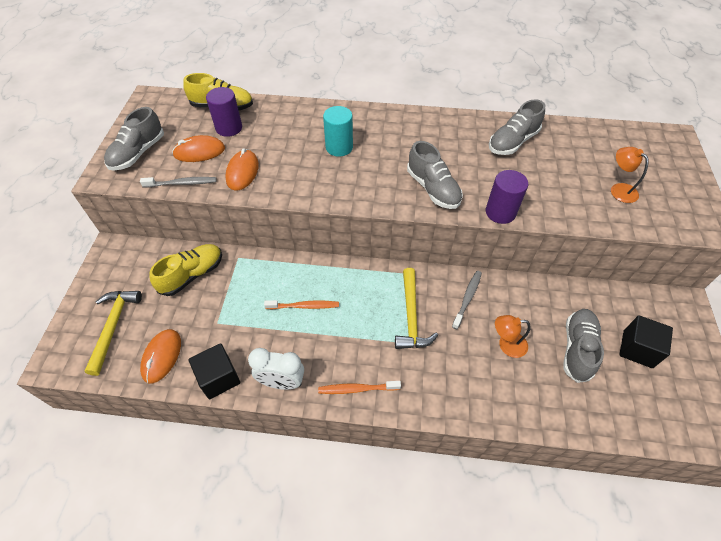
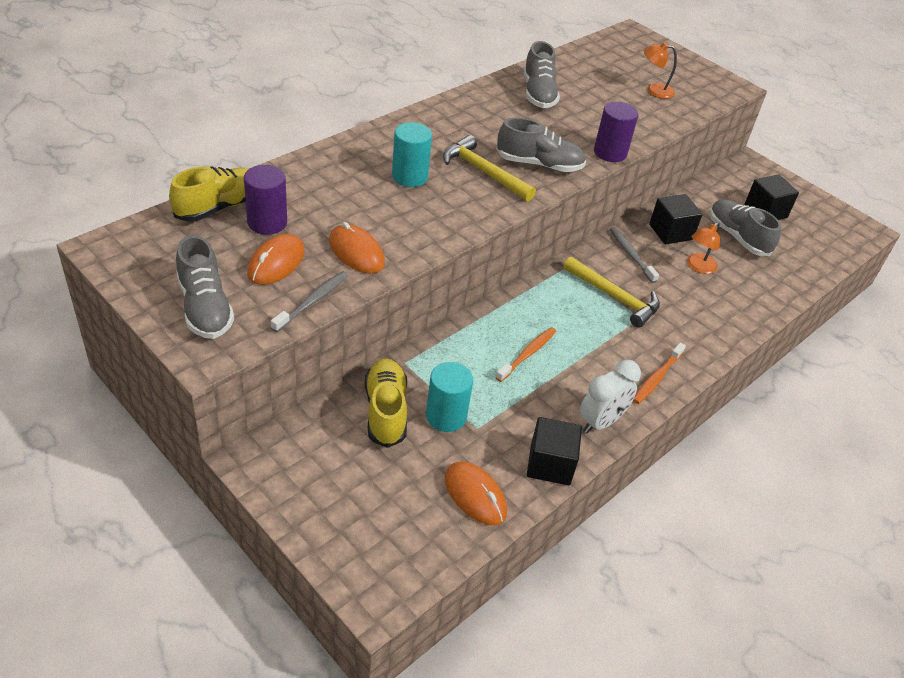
camera: 55 degrees left, 10 degrees down
(114, 326) = (384, 516): yellow hammer -> yellow hammer (483, 171)
(213, 303) = (446, 416): none -> turquoise cylinder
(523, 305) = (670, 232): none -> black cube

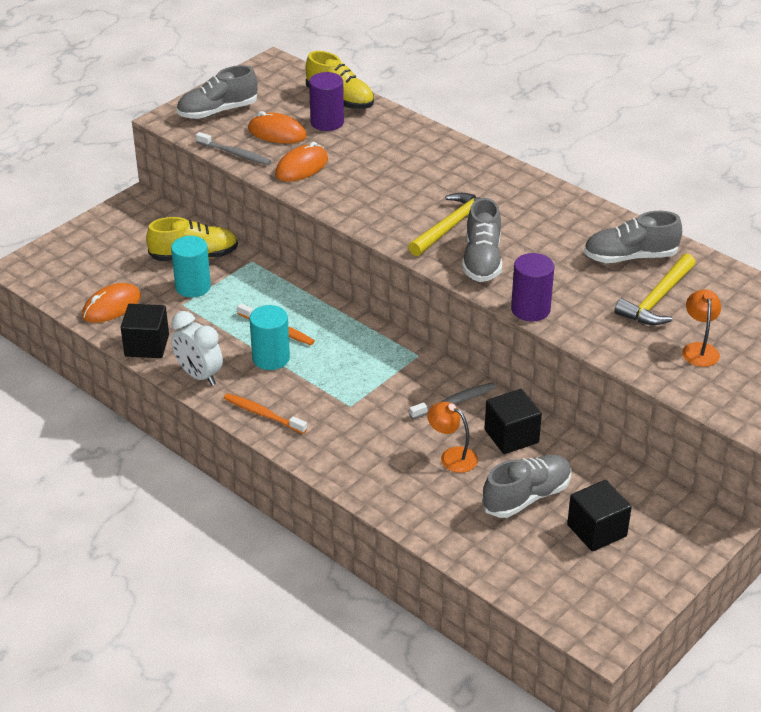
camera: 90 degrees right, 5 degrees down
(409, 177) = (423, 184): turquoise cylinder -> turquoise cylinder (271, 358)
(615, 297) = (376, 388): yellow hammer -> yellow hammer (656, 300)

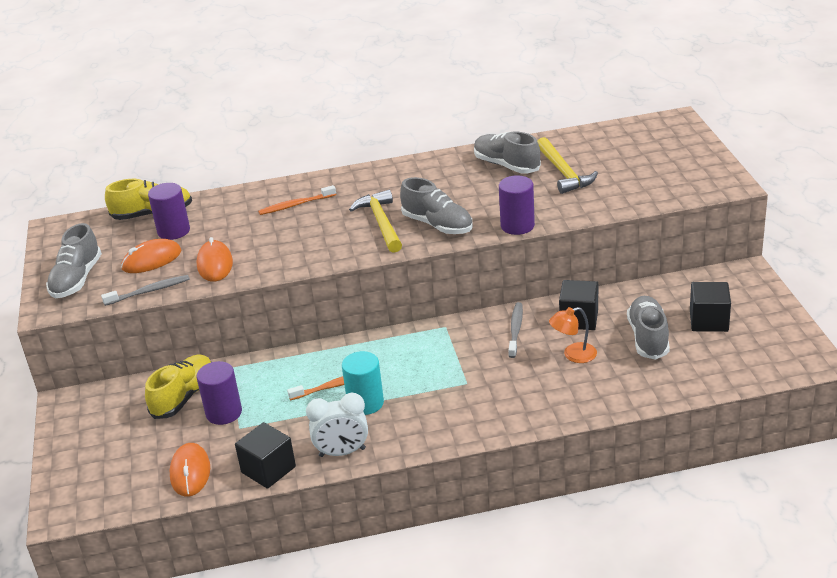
camera: 50 degrees left, 5 degrees down
(193, 287) = (224, 413): turquoise cylinder -> purple cylinder
(263, 414) = (428, 434): orange toothbrush -> orange toothbrush (295, 205)
(630, 257) = (506, 165): grey shoe -> grey shoe turned 105 degrees clockwise
(699, 349) = (632, 177): orange lamp -> none

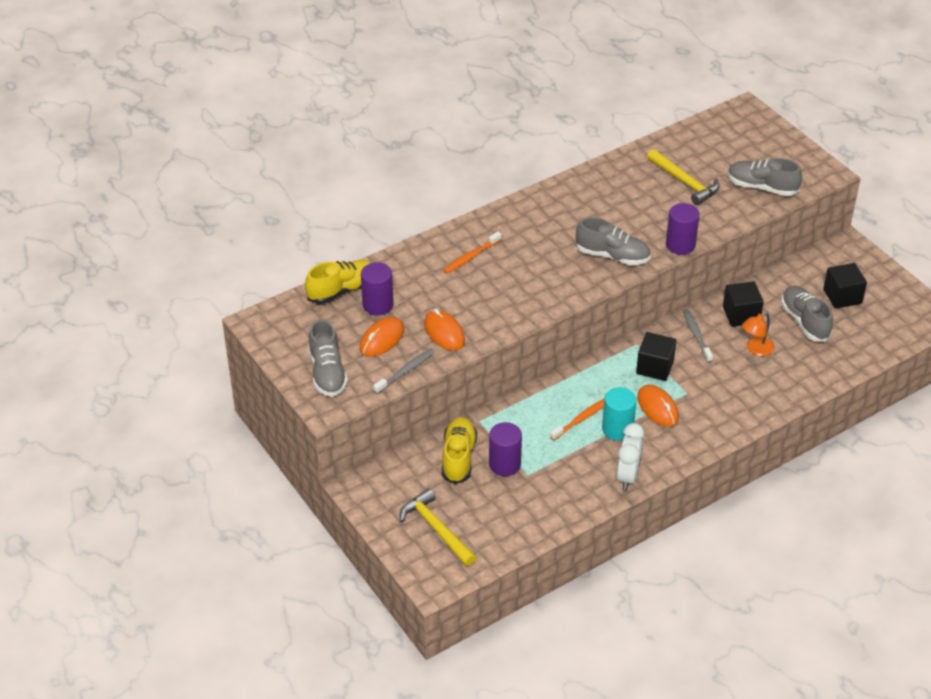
camera: 25 degrees left, 10 degrees up
(190, 472) = (516, 523): orange mouse -> orange mouse (657, 408)
(268, 469) = (578, 505): black cube -> black cube (655, 367)
(342, 452) = (628, 476): white clock -> white clock turned 45 degrees counterclockwise
(381, 222) = (561, 262): yellow hammer -> yellow hammer (436, 528)
(506, 165) = (631, 182): grey shoe -> grey shoe (761, 187)

